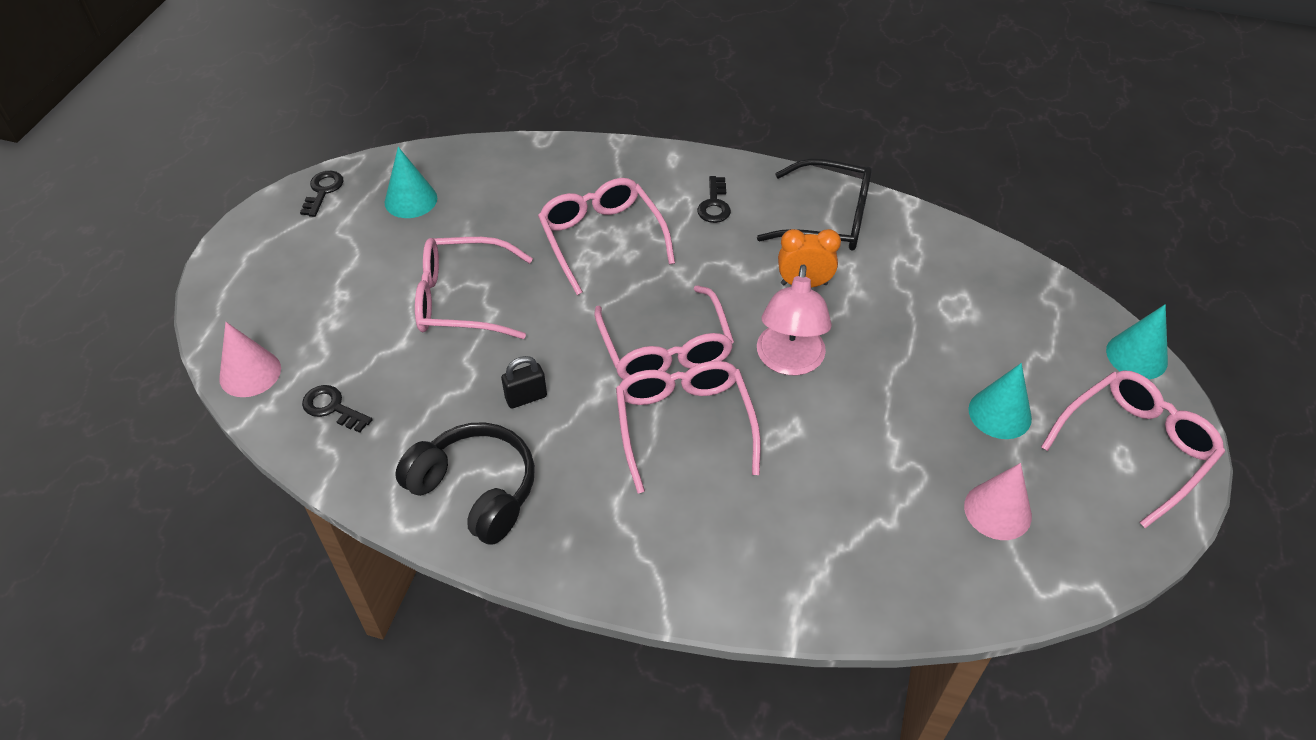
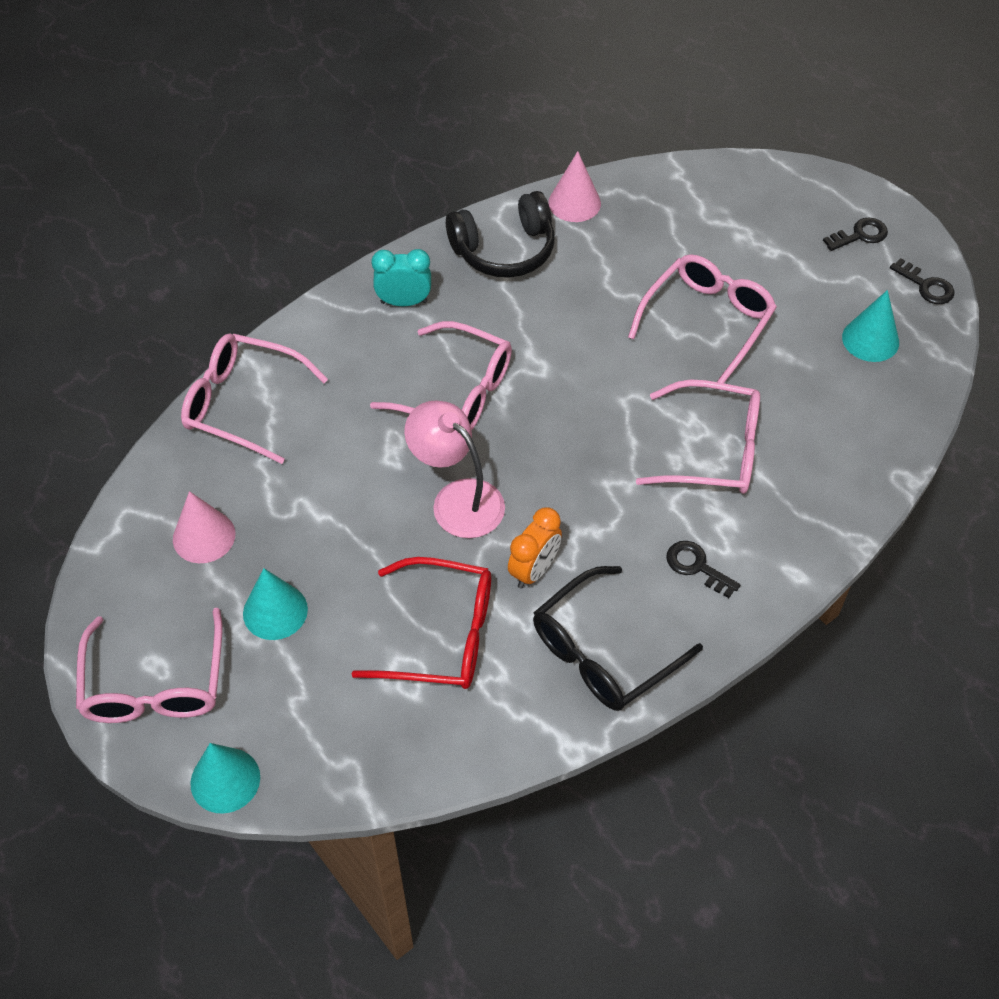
camera: 125 degrees right, 5 degrees up
(250, 373) = (720, 176): pink cone -> pink cone (574, 203)
(332, 408) = (647, 206): black key -> black key (860, 235)
(526, 397) = (566, 313): black padlock -> none
(610, 533) = (404, 302): none -> turquoise clock
(665, 349) = (542, 423): pink glasses -> pink glasses (242, 404)
(907, 305) = (442, 635): none -> red glasses

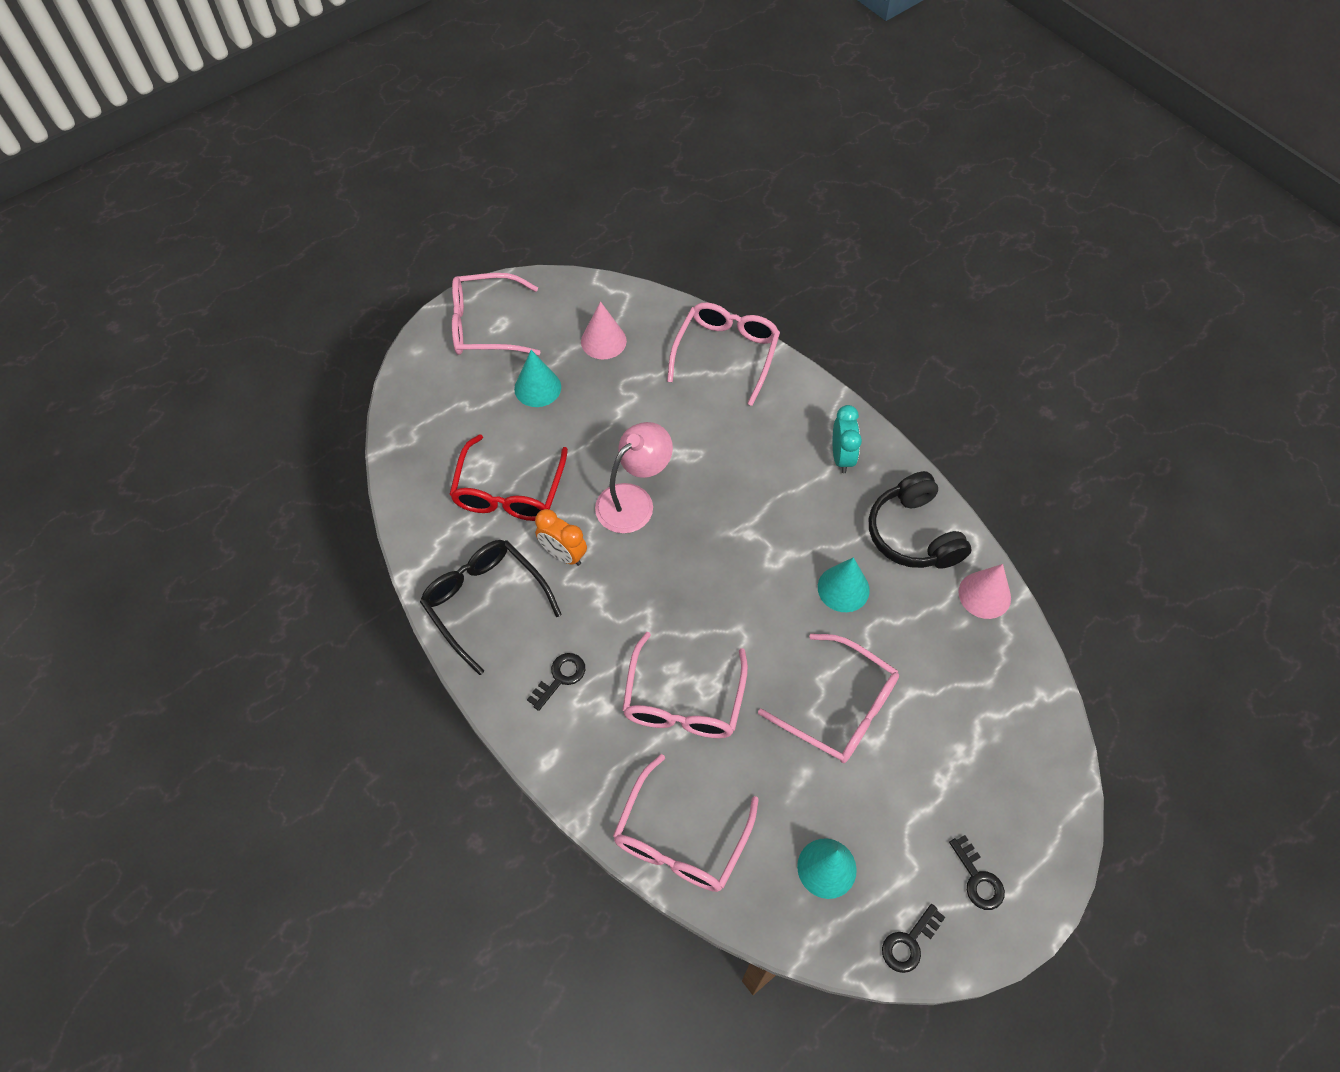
camera: 90 degrees right, 5 degrees up
(225, 780) = (410, 370): turquoise cone -> turquoise cone (843, 588)
(457, 392) = (743, 498): pink glasses -> pink glasses (680, 839)

